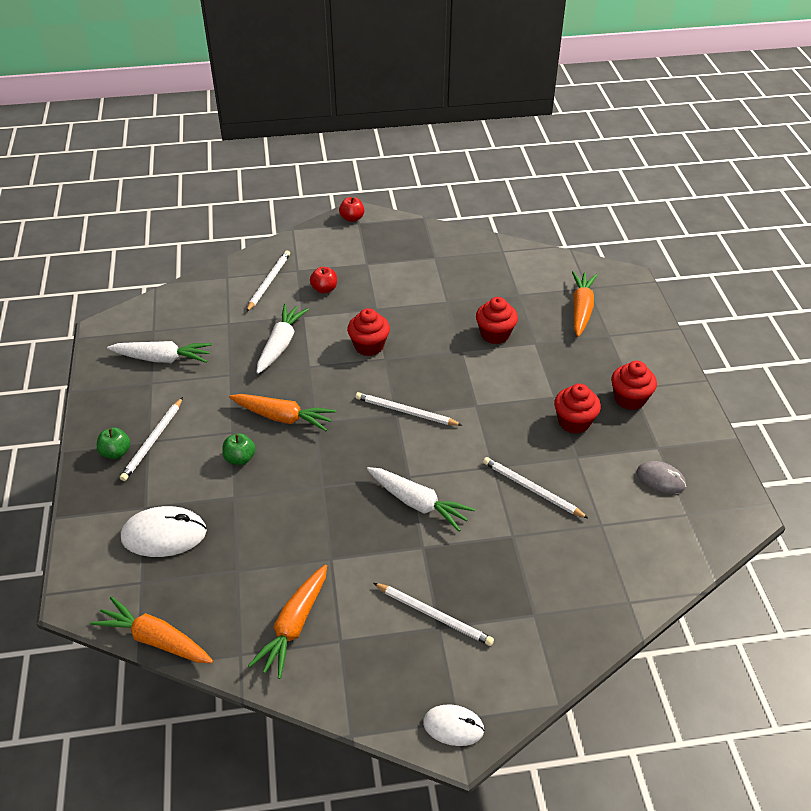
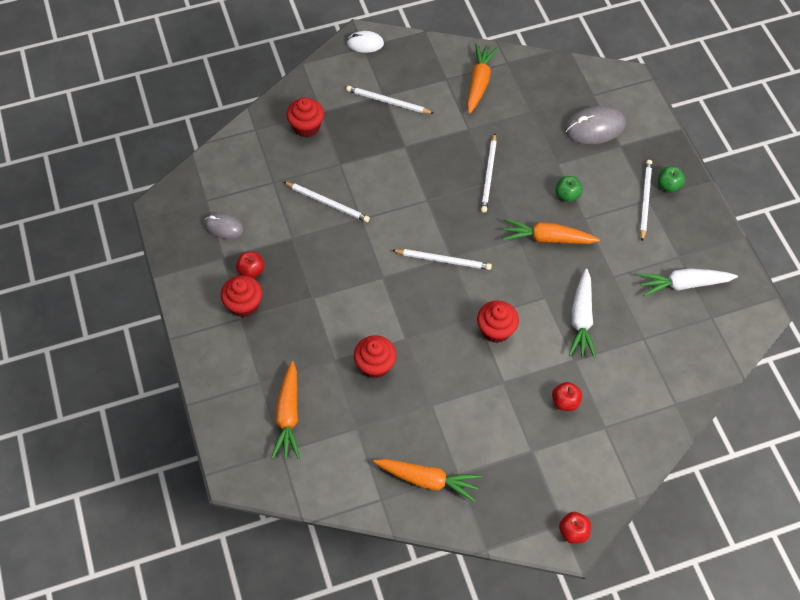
camera: 170 degrees right, 15 degrees up
(155, 639) = (565, 63): orange carrot -> orange carrot (428, 480)
(164, 535) = (595, 127): white mouse -> grey mouse
(269, 282) = (628, 403): white pencil -> white pencil (489, 175)
(418, 503) = (415, 178): white carrot -> none
(574, 422) = (295, 272): red cupcake -> red cupcake (306, 127)
(623, 429) = (251, 270): none -> red apple

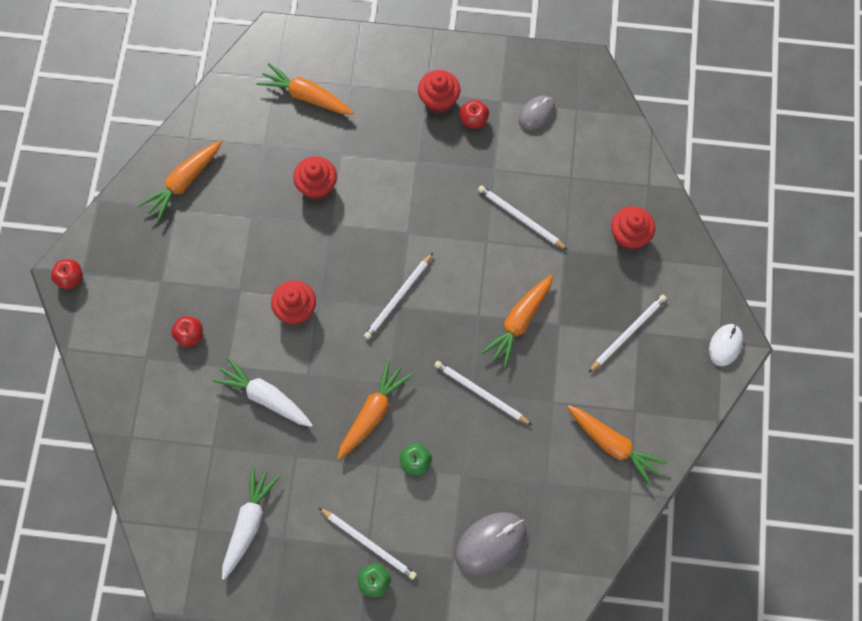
camera: 115 degrees right, 10 degrees up
(328, 203) = (520, 218): white pencil -> white pencil turned 75 degrees clockwise
(418, 171) = (519, 322): none -> orange carrot
(595, 127) = (490, 543): grey mouse -> grey mouse turned 45 degrees clockwise

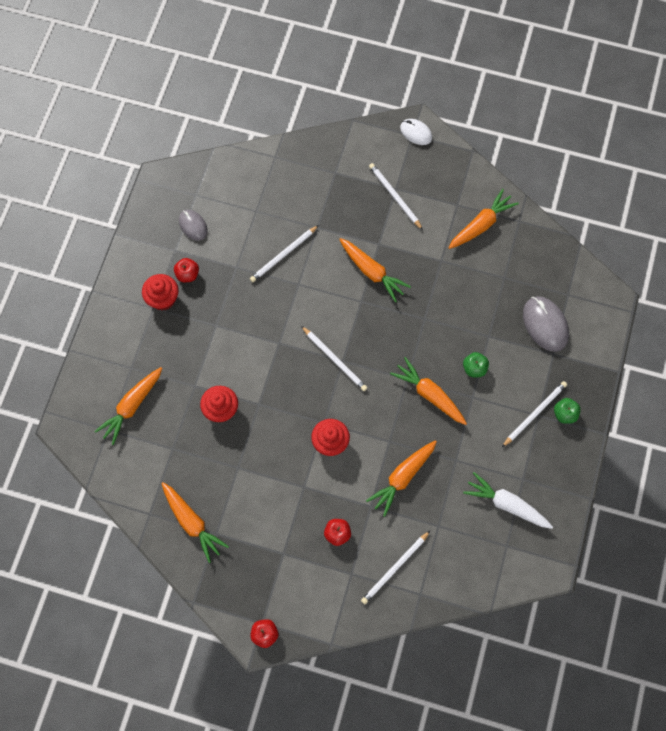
camera: 80 degrees left, 0 degrees up
(265, 397) = (402, 478): white carrot -> orange carrot
(480, 393) = (425, 311): white pencil -> white pencil (395, 568)
(629, 236) = (315, 179): red cupcake -> none

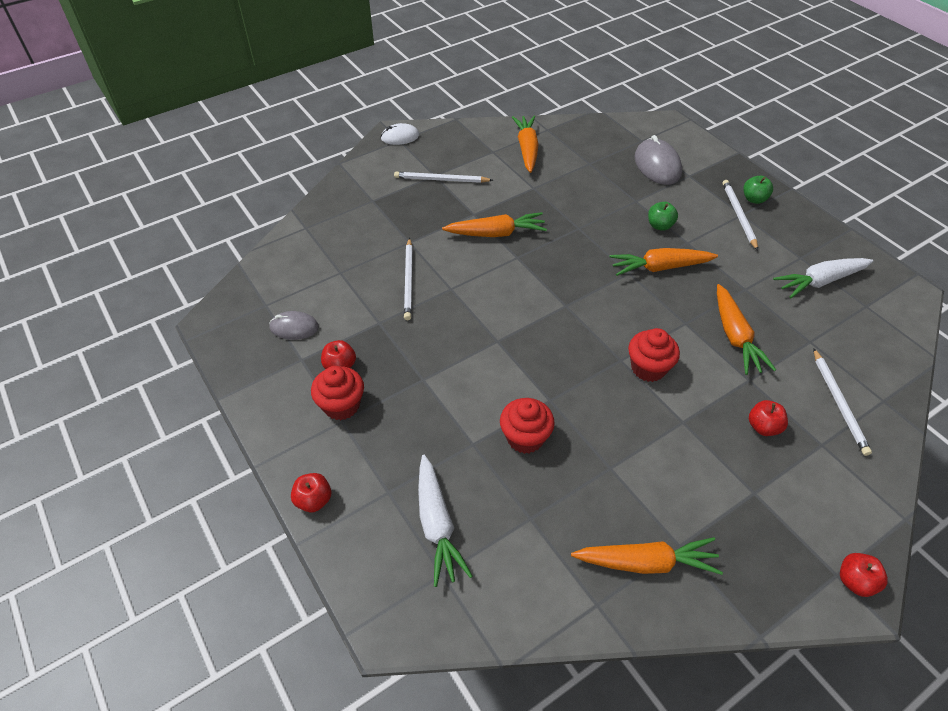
camera: 50 degrees left, 20 degrees down
(97, 336) = (314, 500): none -> red apple
(131, 407) = (437, 525): orange carrot -> white carrot
(334, 359) = (559, 310): white pencil -> none
(545, 324) = (657, 165): grey mouse -> grey mouse turned 60 degrees clockwise

